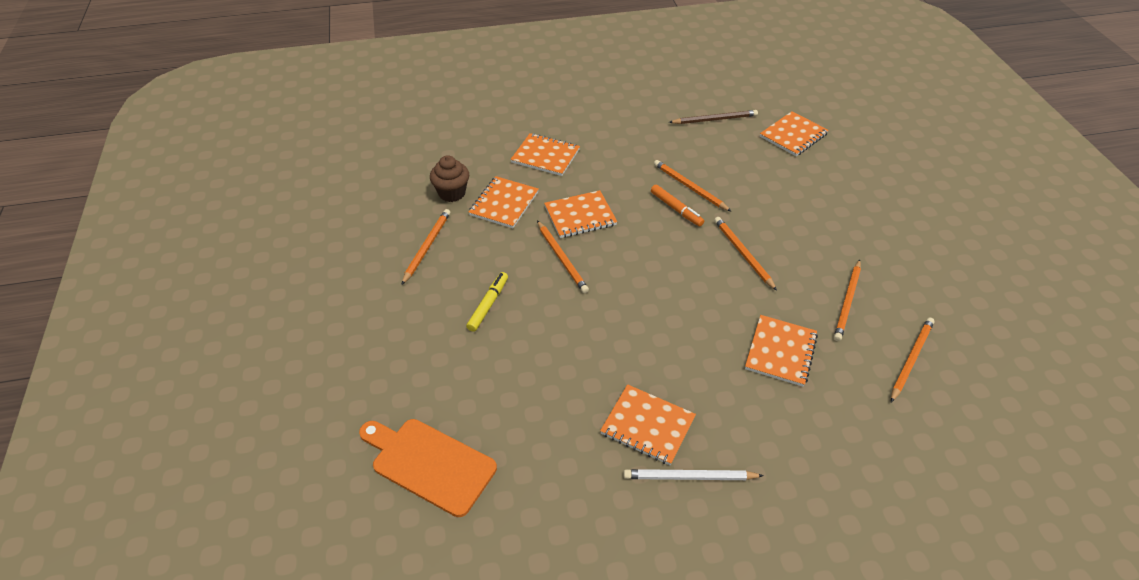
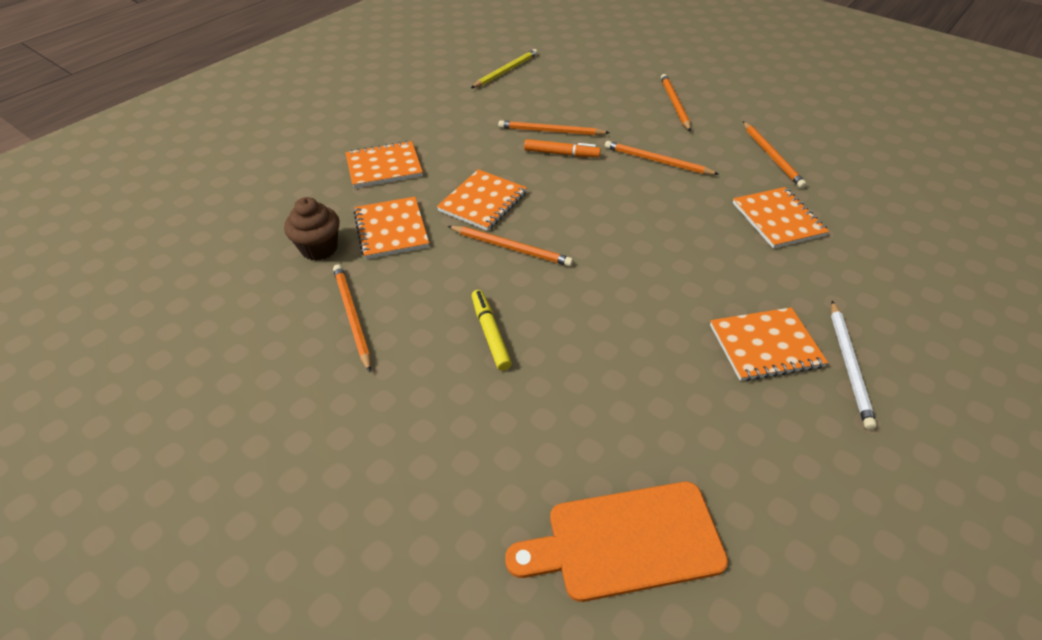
camera: 40 degrees left, 0 degrees up
(689, 477) = (849, 365): white pencil -> white pencil turned 45 degrees counterclockwise
(714, 119) = (506, 71): brown pencil -> yellow pencil
(793, 135) = (582, 57): orange notebook -> none
(911, 359) = (860, 173): orange pencil -> orange pencil (674, 104)

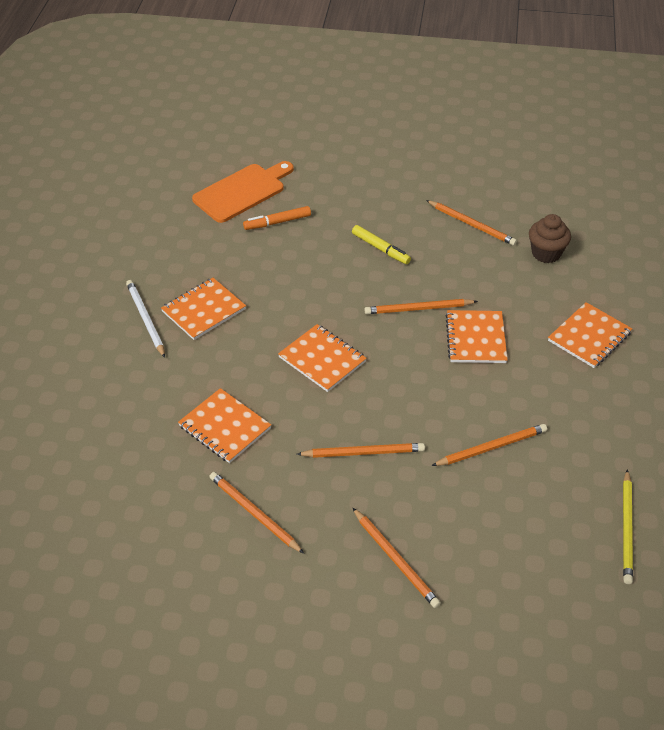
camera: 150 degrees right, 0 degrees up
(391, 229) = (516, 286): orange notebook -> orange notebook (322, 359)
(561, 154) = (457, 421): orange marker -> orange marker (277, 222)

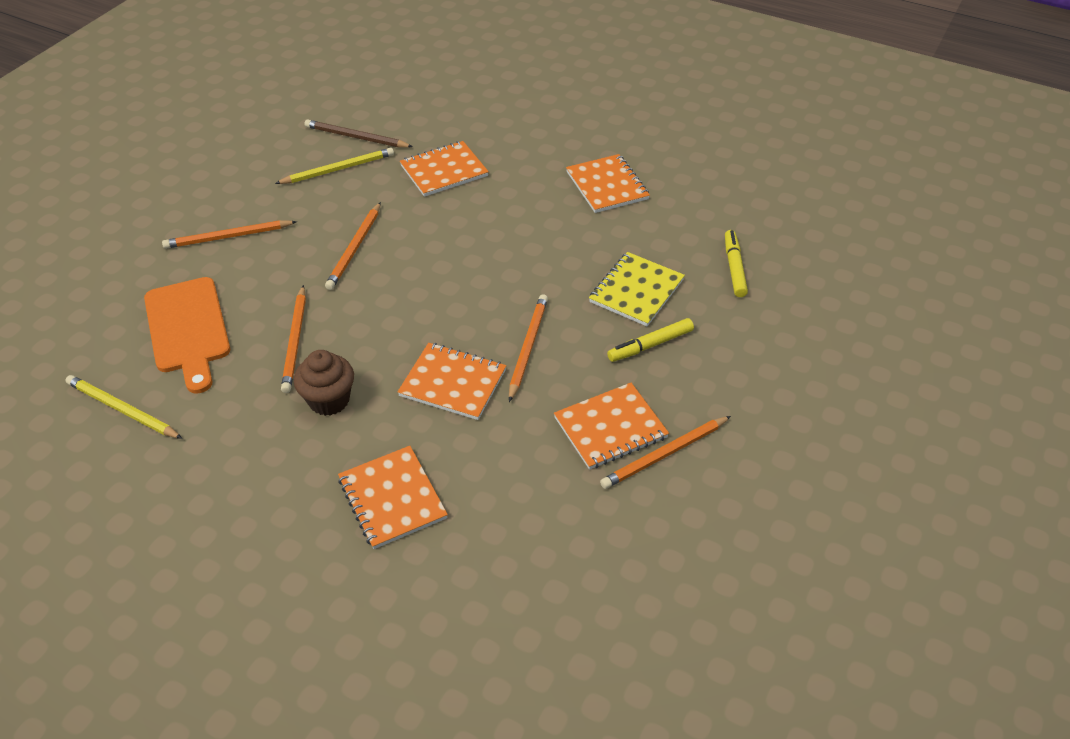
camera: 110 degrees right, 0 degrees up
(145, 319) = (612, 148): white pencil -> none
(194, 520) = (356, 137): none -> brown pencil
(242, 191) = (804, 251): orange cutting board -> orange cutting board (188, 329)
(254, 513) = (338, 169): orange pencil -> yellow pencil
(277, 222) = (734, 268): orange marker -> yellow marker
(322, 359) = (492, 251): orange notebook -> orange notebook (610, 428)
(328, 266) = (636, 291): none -> yellow notebook
(546, 253) = (570, 518): brown cupcake -> brown cupcake (329, 400)

